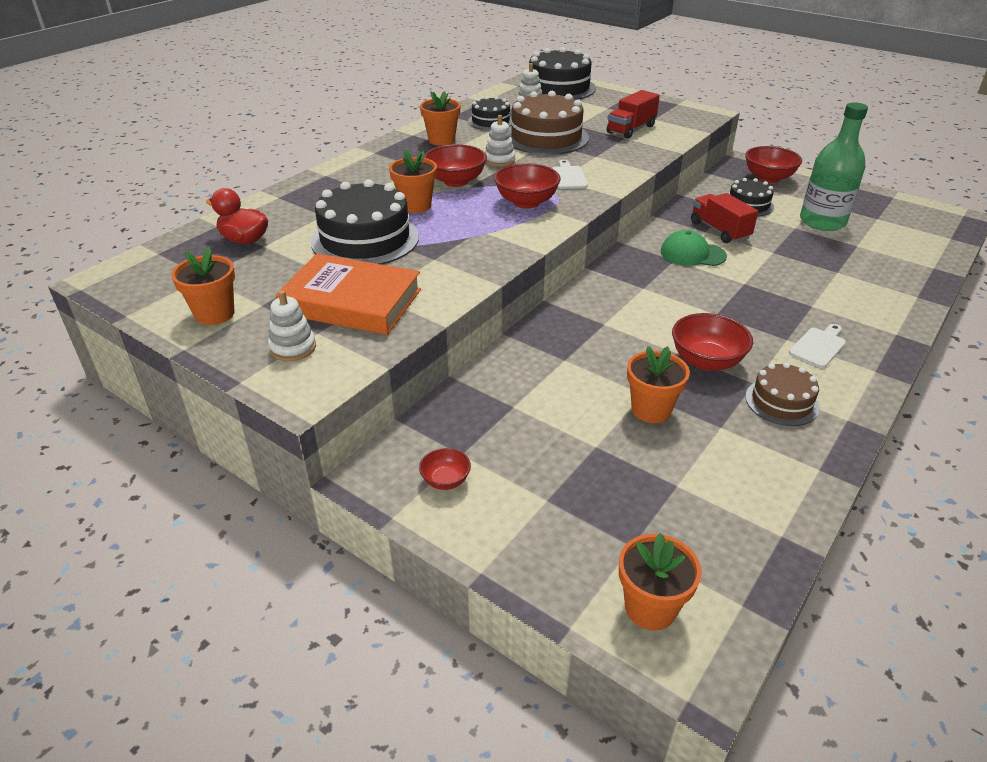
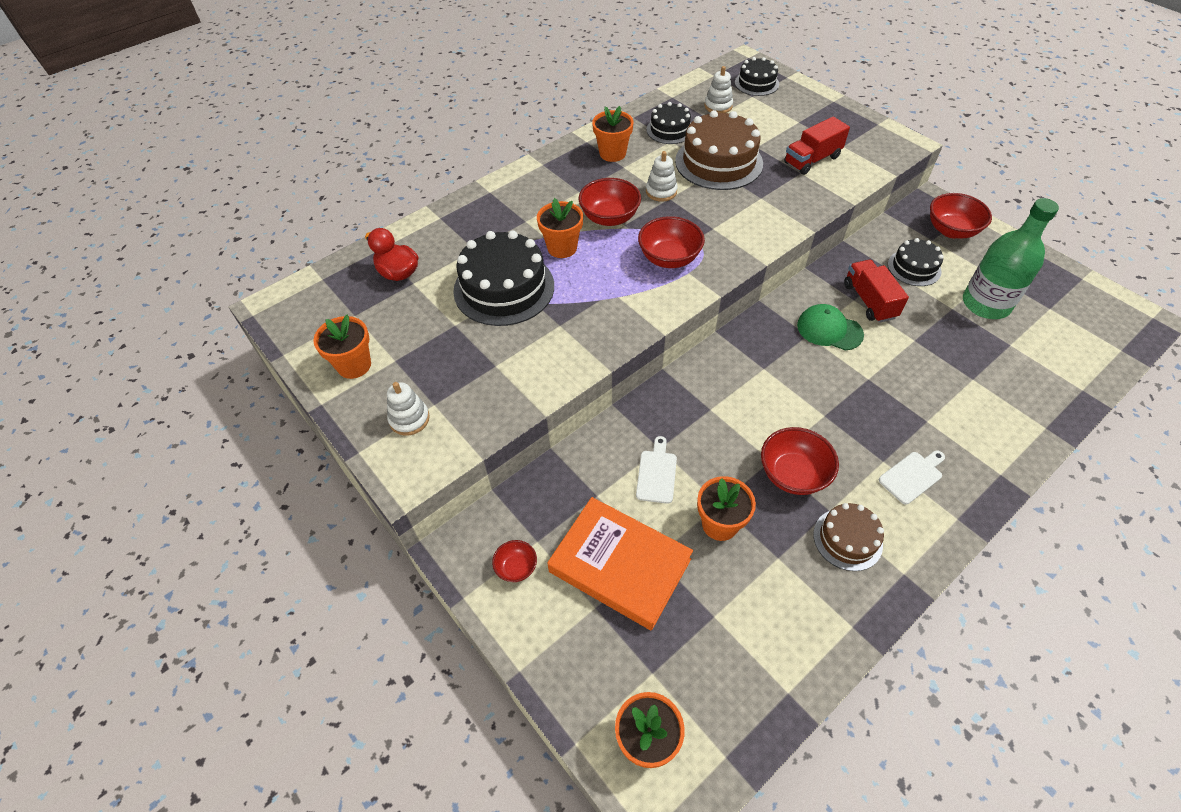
camera: 15 degrees right, 15 degrees up
(351, 301) = (472, 370): orange book -> orange book (619, 565)
(558, 88) = (756, 83): black cake -> black cake, size x0.56
(568, 177) = (723, 226): white cutting board -> white cutting board (657, 473)

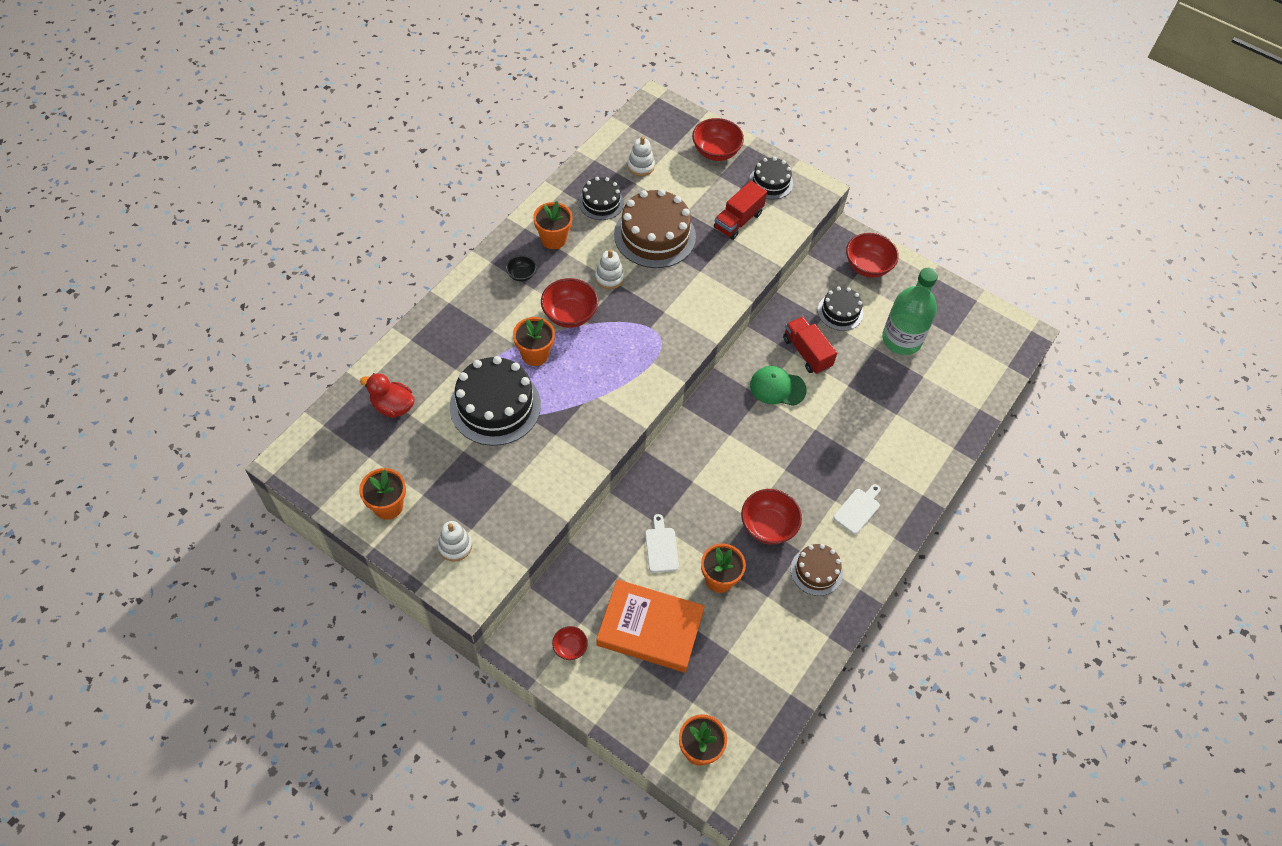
camera: 20 degrees left, 5 degrees up
(570, 178) = (521, 275): none -> black bowl
(669, 258) = (633, 350): red bowl -> red bowl (716, 152)
(756, 83) = (672, 132): black cake -> black cake (771, 182)

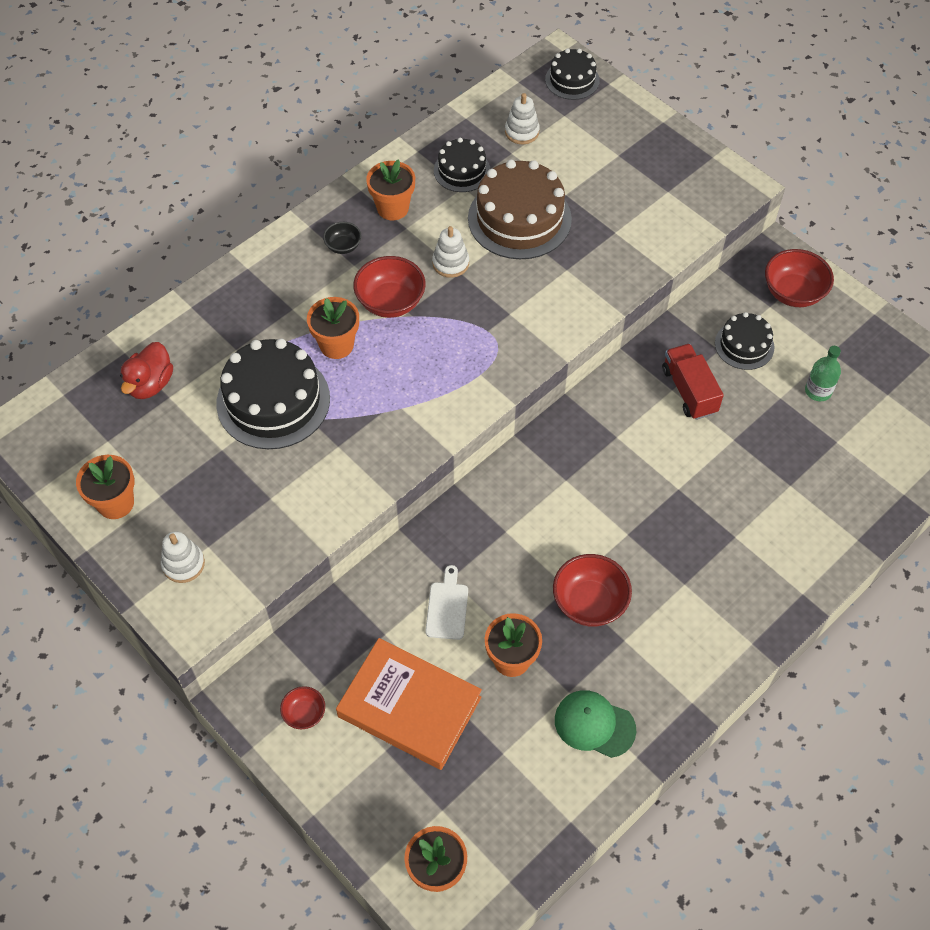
camera: 15 degrees right, 0 degrees up
(393, 406) = (150, 384): red duck -> red duck turned 105 degrees counterclockwise
(716, 152) = (621, 125): red bowl -> none
(738, 221) = (629, 213): red truck -> none
(771, 182) = (683, 170): black cake -> black cake (572, 80)
(777, 387) = (641, 429): green cap -> green cap (594, 724)
(816, 571) = (639, 669): brown cake -> none
(858, 509) = (712, 599): white cutting board -> none
(901, 339) = (818, 391): green bottle -> green bottle, size x0.51

